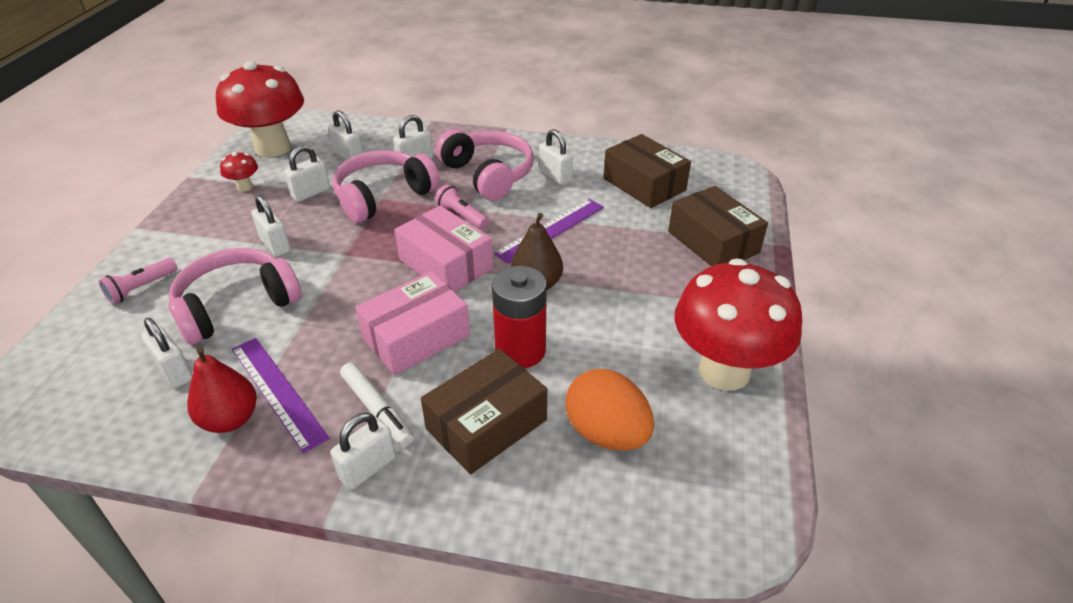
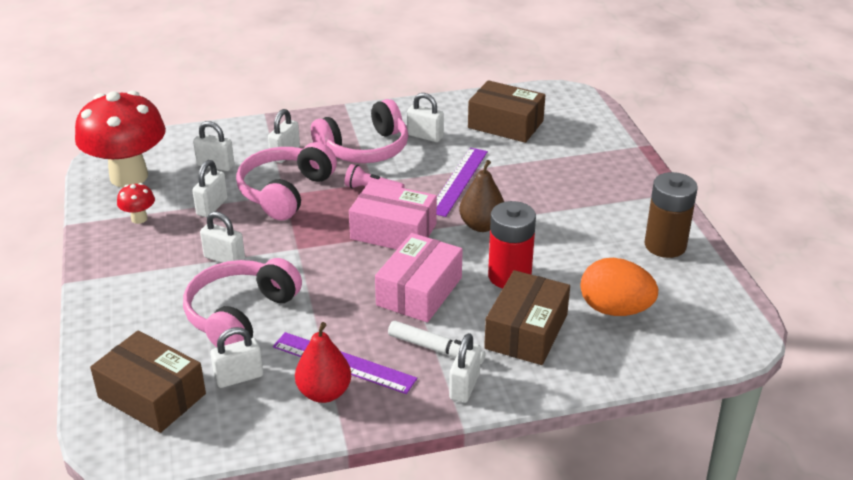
camera: 25 degrees left, 5 degrees down
(141, 288) = (133, 328): pink flashlight -> none
(174, 371) = (239, 377): white padlock -> white padlock turned 45 degrees counterclockwise
(488, 175) = (364, 149): pink headphones -> pink headphones turned 120 degrees clockwise
(713, 242) = (593, 156): brown box -> brown box (152, 395)
(724, 371) = (665, 245): red mushroom -> brown battery

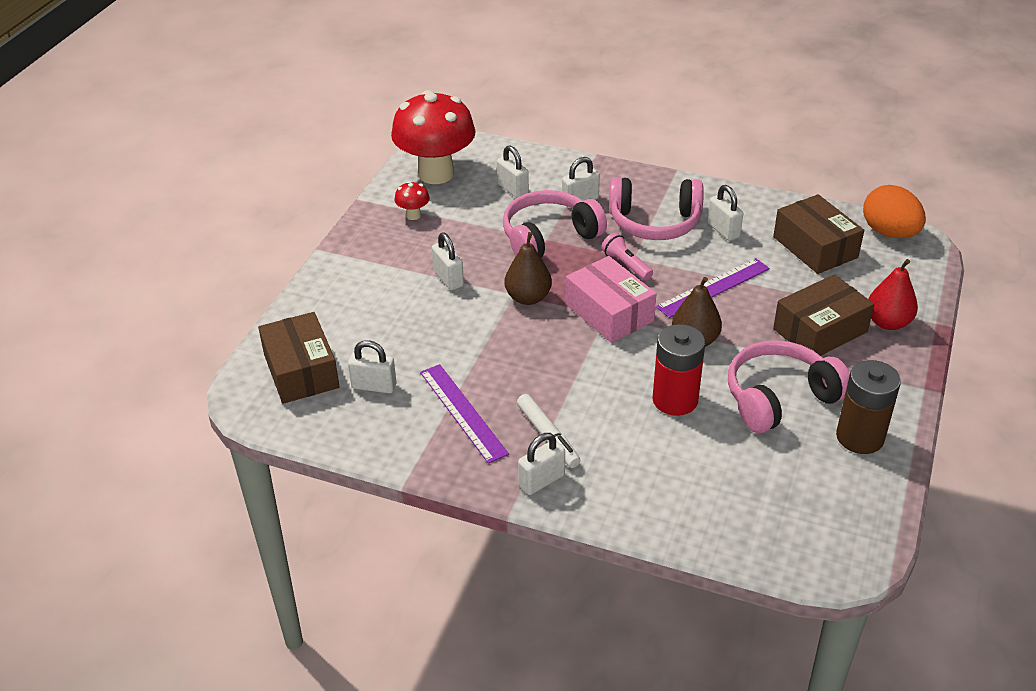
camera: 35 degrees right, 5 degrees up
(212, 207) = (478, 227): white padlock -> none
(240, 315) = (419, 334): pink headphones -> pink headphones (779, 398)
(313, 246) = (528, 298): none -> brown pear
(324, 393) = (425, 430): red pear -> red pear (888, 322)
(419, 291) = (581, 378): pink box -> none
(526, 331) = (641, 458): brown box -> brown box (820, 330)
(615, 309) = (745, 477): orange egg -> orange egg (889, 233)

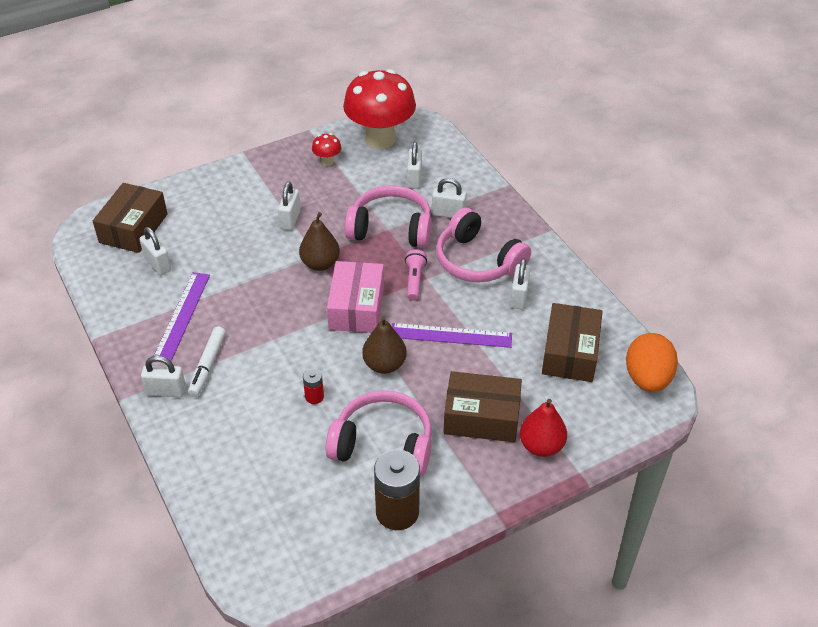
camera: 40 degrees right, 5 degrees up
(675, 400) = (314, 397): red battery -> red battery, size x0.47

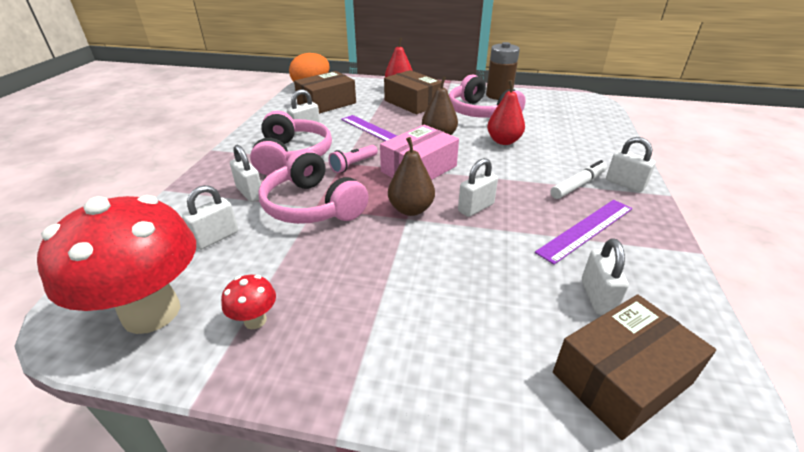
camera: 140 degrees left, 10 degrees down
(290, 219) = (392, 266): white padlock -> white padlock (476, 208)
(314, 397) = (503, 141): red battery -> red pear

